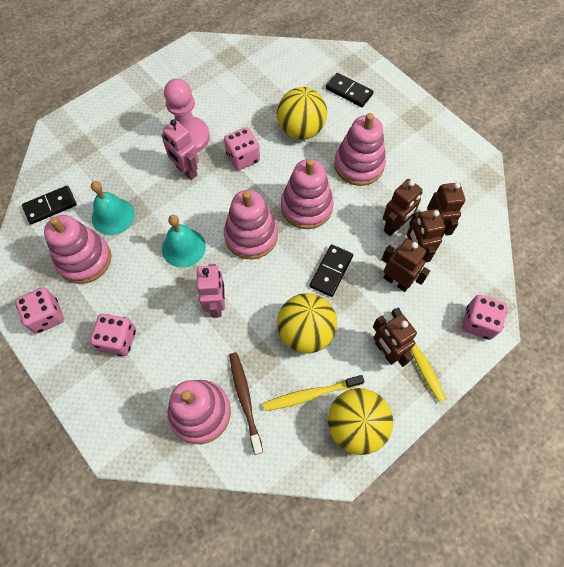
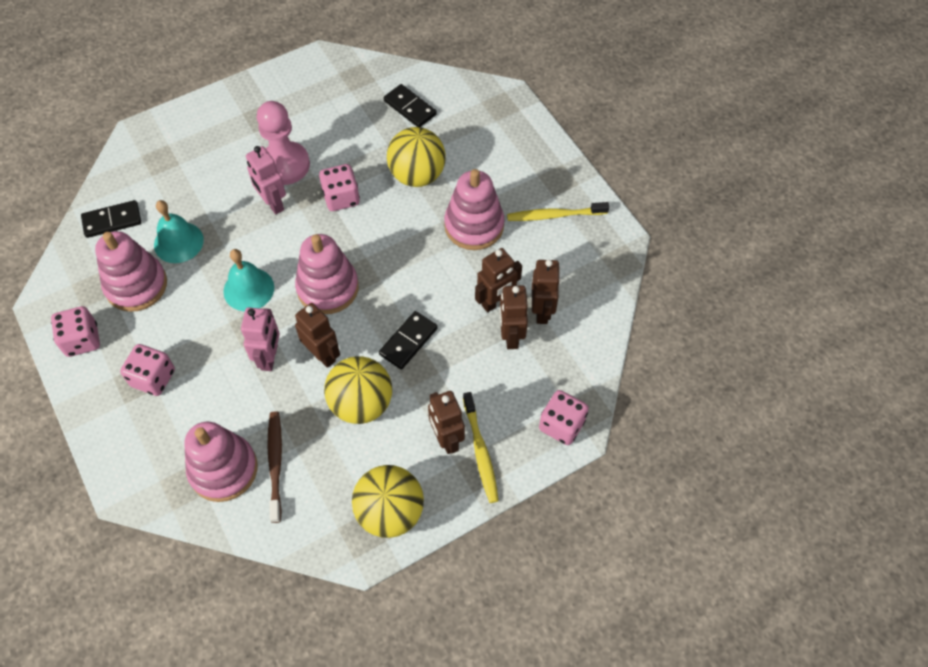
camera: 10 degrees right, 5 degrees down
(306, 207) = (400, 265): pink stacking toy -> none
(310, 394) = (349, 471): yellow toothbrush -> yellow toothbrush (554, 215)
(349, 92) = (486, 138): black domino -> black domino (409, 108)
(396, 281) = (480, 364): brown robot -> brown robot (322, 354)

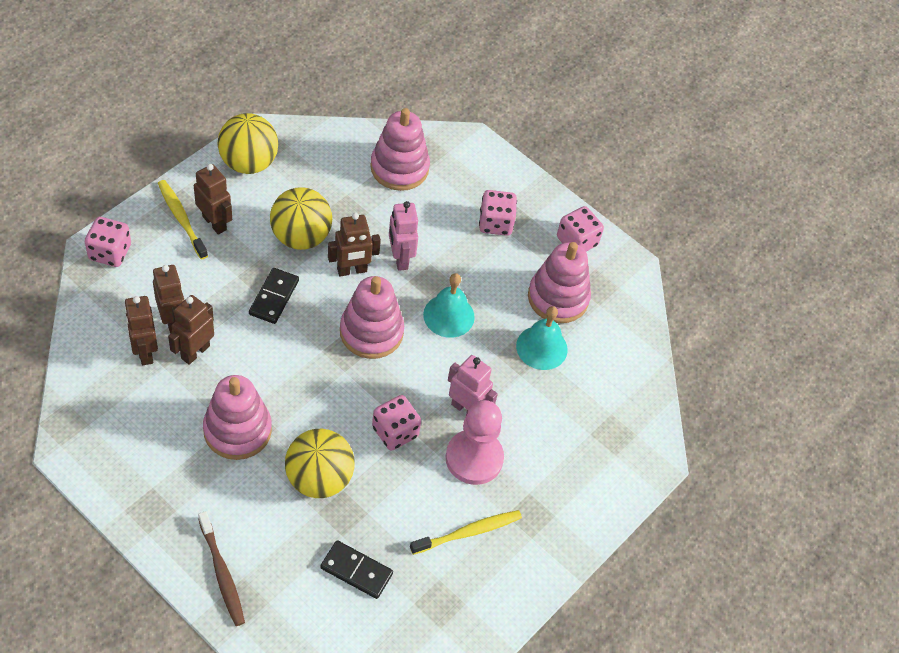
camera: 155 degrees right, 5 degrees down
(112, 220) = (620, 356): black domino -> none
(275, 464) = (358, 179): brown toothbrush -> brown toothbrush (222, 573)
(322, 354) = (352, 270): brown robot -> brown robot turned 45 degrees counterclockwise
(554, 215) = (147, 462): yellow toothbrush -> yellow toothbrush (468, 532)

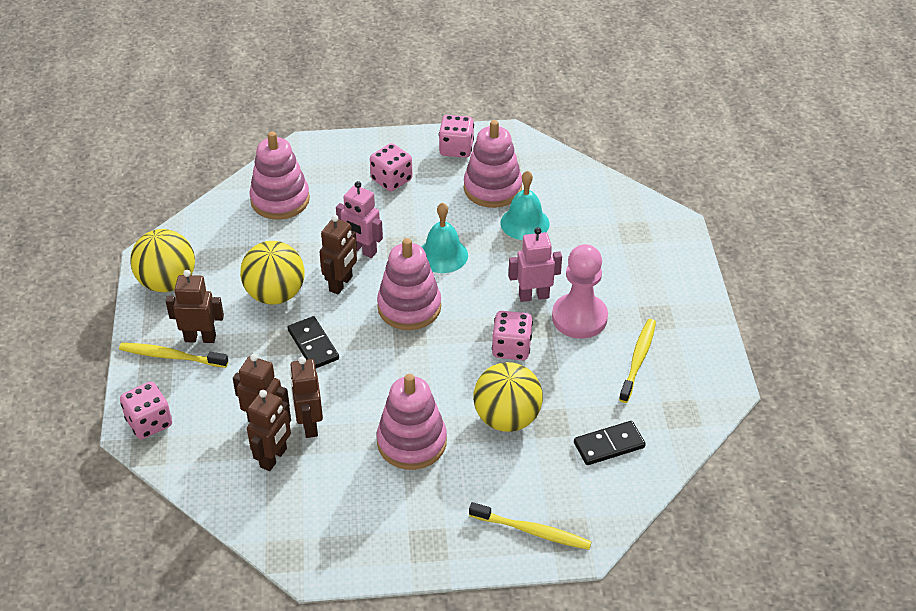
camera: 40 degrees left, 10 degrees down
(145, 352) = (274, 458): brown robot -> brown robot turned 90 degrees counterclockwise
(222, 573) = (532, 531): brown toothbrush -> yellow toothbrush

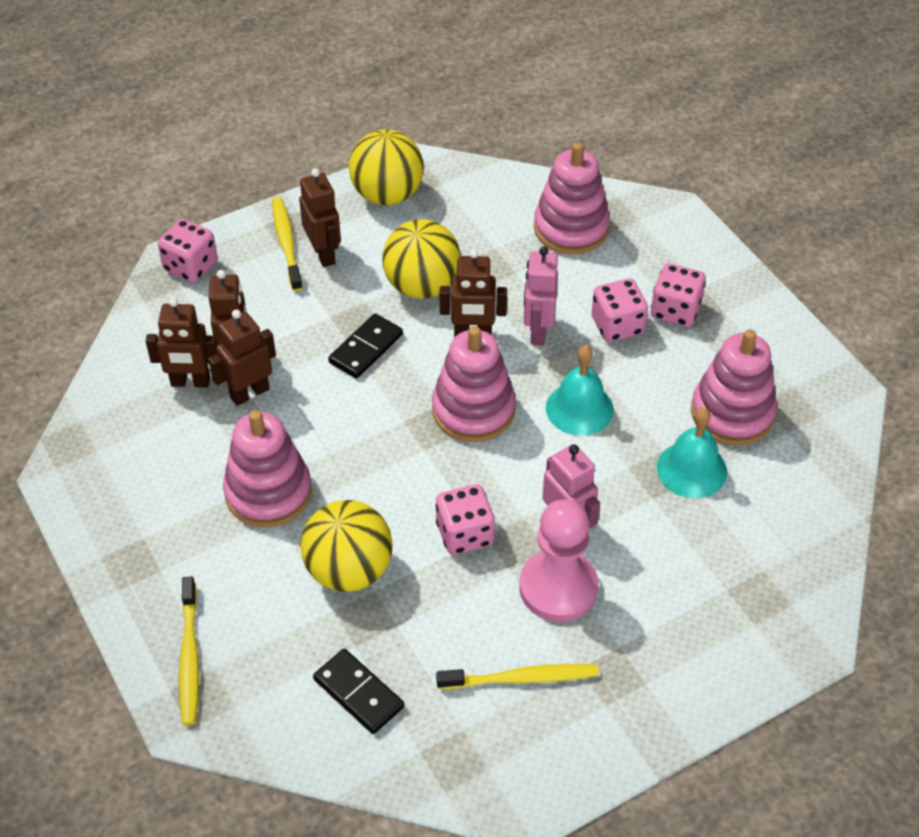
camera: 65 degrees right, 5 degrees up
(456, 149) = (778, 350): pink dice -> pink dice (617, 325)

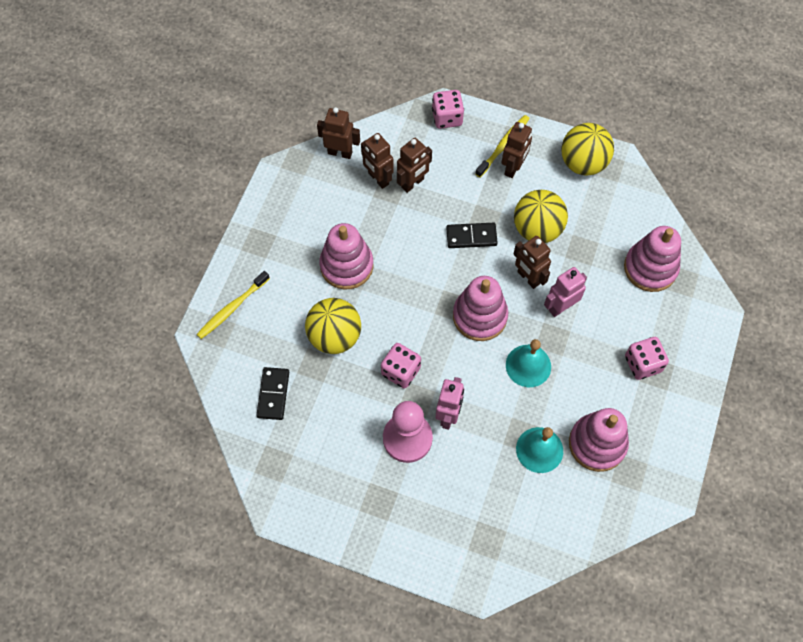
camera: 50 degrees right, 15 degrees up
(249, 393) = (395, 209): brown robot -> brown robot (340, 152)
(521, 678) = (341, 460): yellow toothbrush -> none
(617, 325) = (603, 342): pink dice -> none

